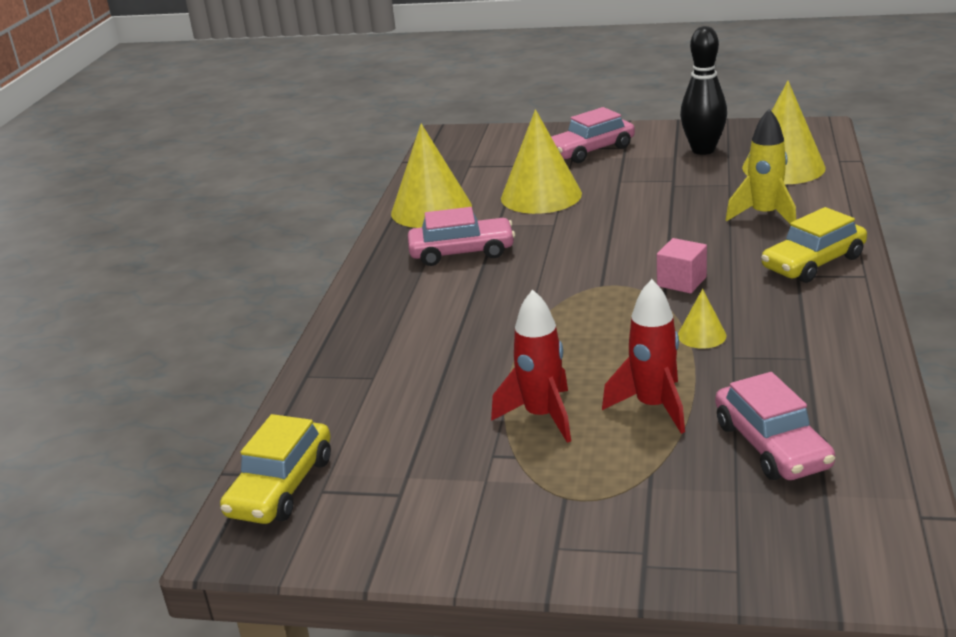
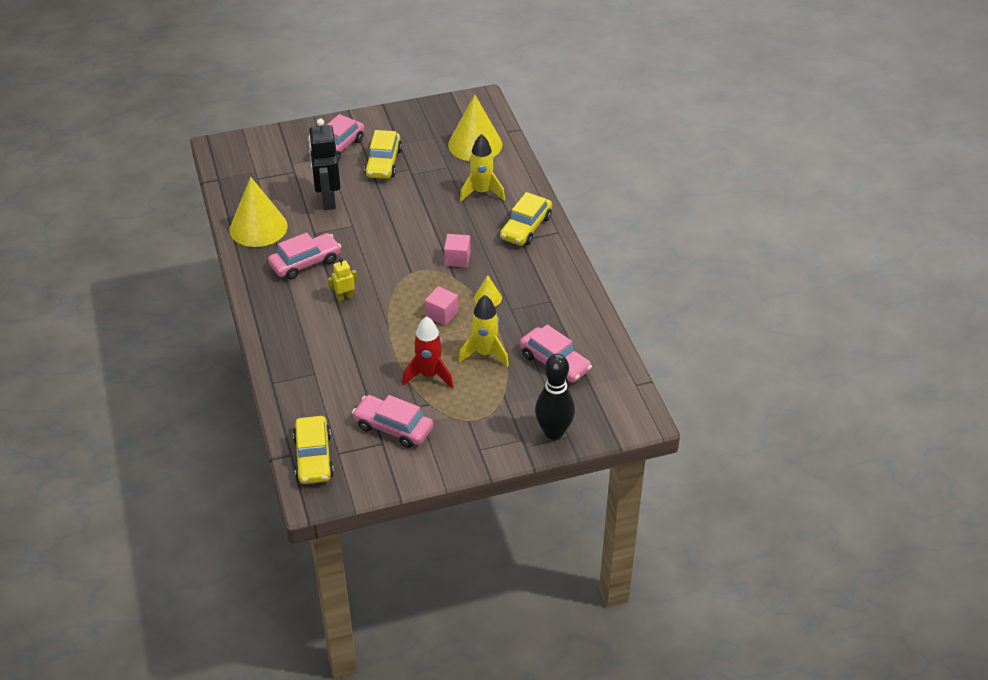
camera: 30 degrees left, 15 degrees up
(434, 476) = (393, 427): none -> pink car
(485, 297) = (344, 297): none -> yellow robot
(541, 196) = (328, 200): yellow cone -> black robot
(614, 342) = (442, 314): none -> pink cube
(641, 170) = (383, 163): none -> yellow car
(653, 407) = (485, 354): red rocket -> yellow rocket
(703, 150) = (415, 135): black bowling pin -> black bowling pin (554, 432)

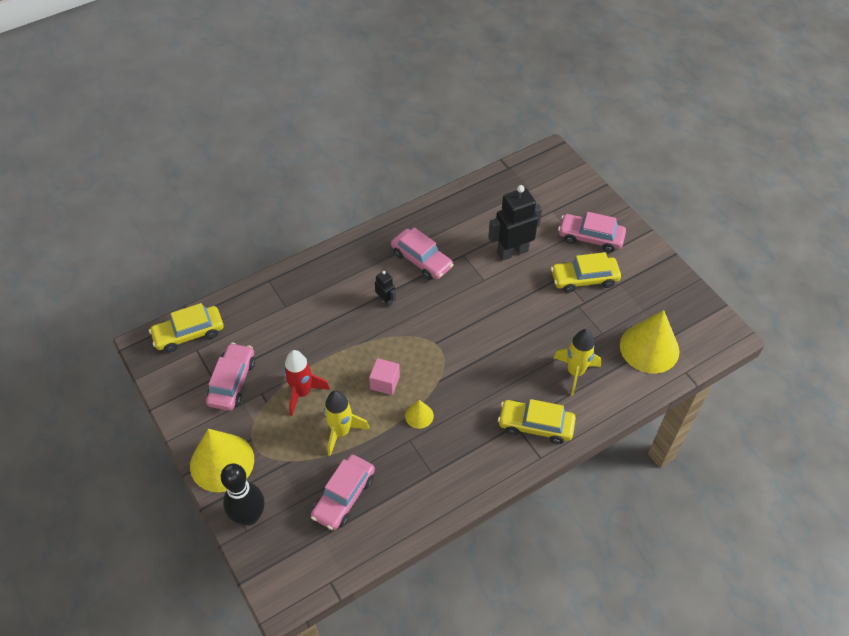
camera: 75 degrees right, 10 degrees up
(258, 227) = (455, 214): yellow cone -> yellow cone (222, 462)
(344, 297) = (385, 301): yellow robot -> black robot
(457, 259) = (466, 376): pink cube -> none

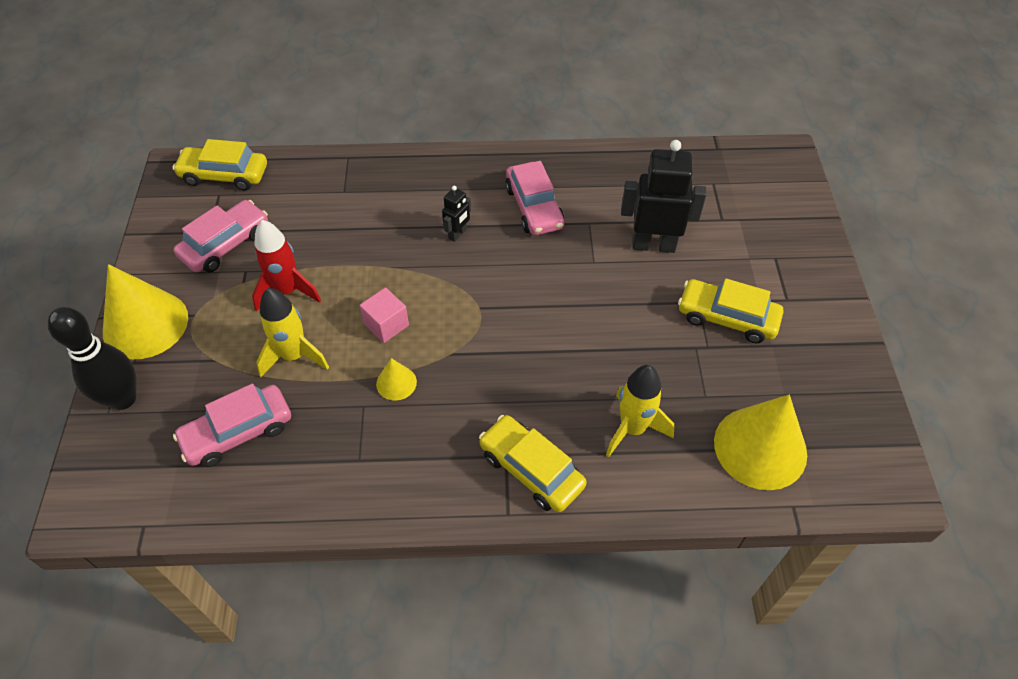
camera: 30 degrees right, 0 degrees up
(385, 301) = (457, 234): black robot -> black robot turned 45 degrees clockwise
(590, 237) = (771, 271): pink car -> none

